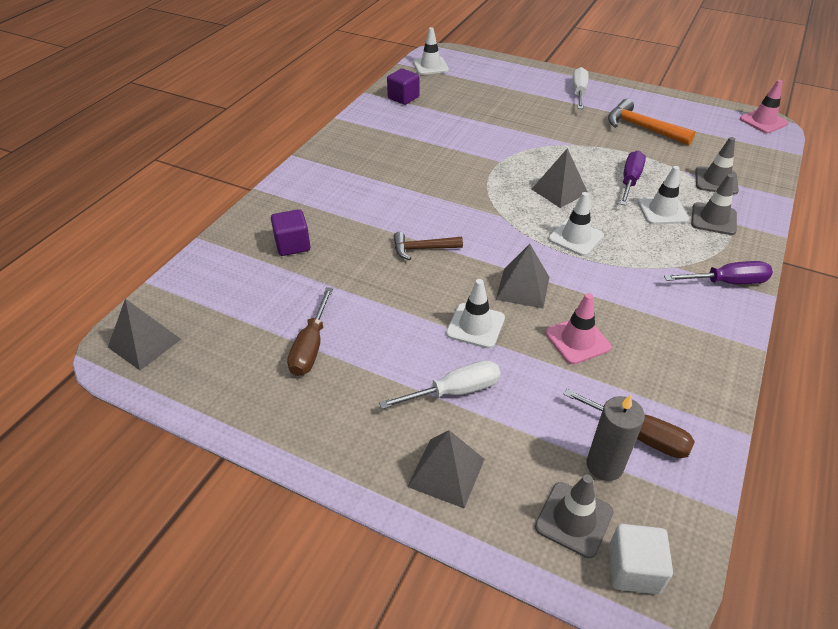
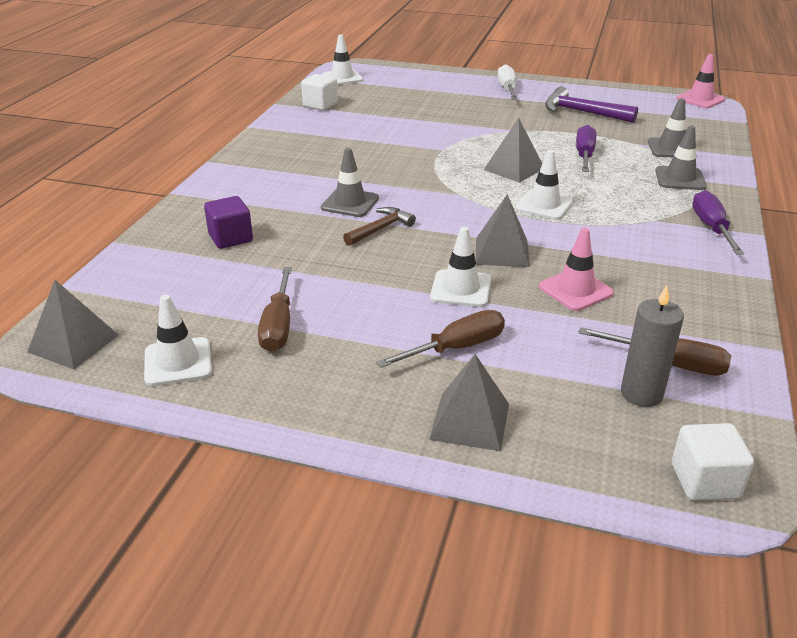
camera: 10 degrees left, 10 degrees down
(403, 98) = (320, 105): purple cube -> white cube
(422, 249) = (380, 229): brown hammer -> brown hammer turned 150 degrees clockwise
(454, 391) = (456, 348): white screwdriver -> brown screwdriver
(574, 519) = (625, 445): grey traffic cone -> grey traffic cone (350, 203)
(642, 128) = (581, 112): orange hammer -> purple hammer
(662, 210) = (626, 176): white traffic cone -> white traffic cone (178, 362)
(726, 282) = (711, 228): purple screwdriver -> purple screwdriver turned 75 degrees counterclockwise

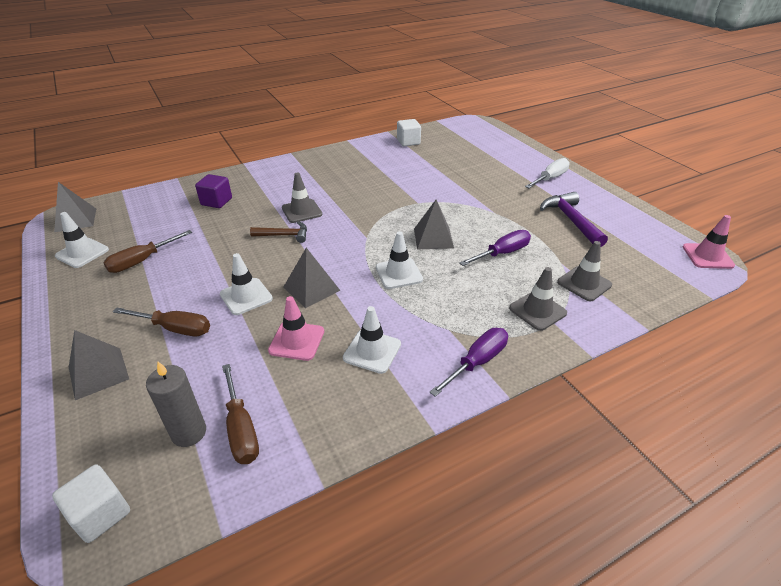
camera: 45 degrees right, 5 degrees up
(342, 78) = (456, 128): white traffic cone -> white traffic cone (372, 351)

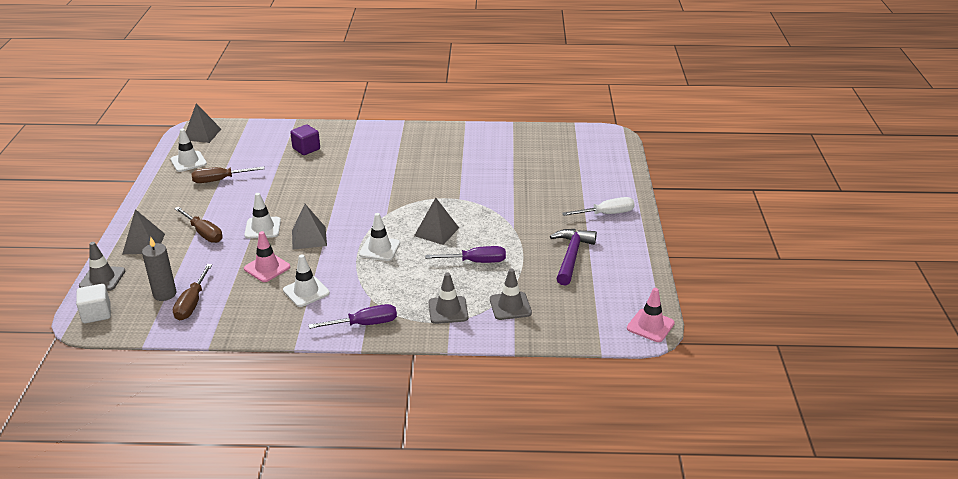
camera: 30 degrees right, 5 degrees down
(284, 235) = (329, 192): brown hammer -> none
(302, 211) = (360, 177): grey traffic cone -> grey traffic cone (102, 278)
(408, 142) = (519, 138): white cube -> none

